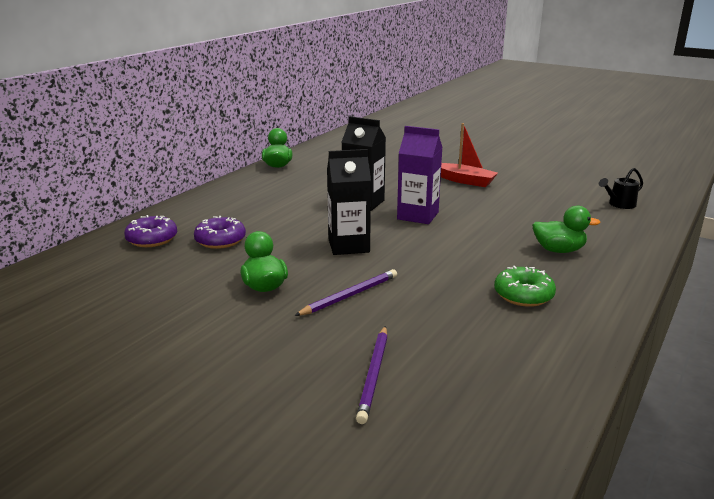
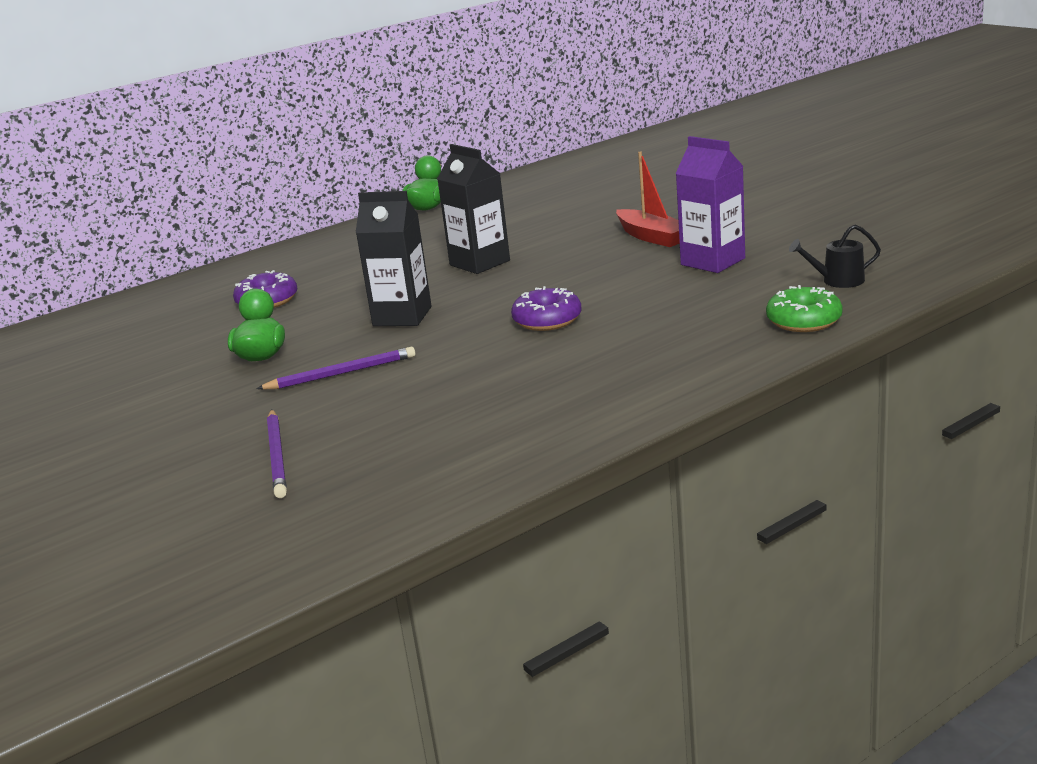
camera: 25 degrees right, 0 degrees up
(152, 239) = (198, 295): purple donut -> purple donut (547, 320)
(374, 375) = (277, 456): purple pencil -> purple pencil turned 45 degrees counterclockwise
(418, 216) = (529, 283): purple carton -> purple carton (713, 261)
(523, 295) = (542, 390): green donut -> green donut (804, 321)
(559, 250) = (660, 339): green duck -> none

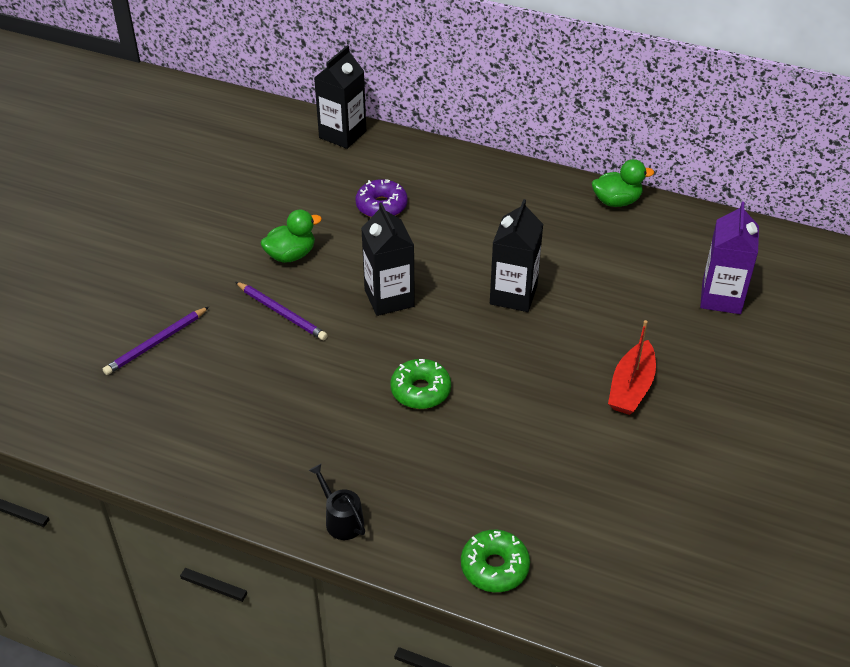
camera: 55 degrees right, 20 degrees up
(128, 304) = (342, 134): none -> black carton
(547, 320) = (420, 390): purple donut -> green donut
(713, 261) = (595, 455): purple carton -> purple carton (721, 298)
(838, 281) = (596, 565): black watering can -> black watering can (341, 520)

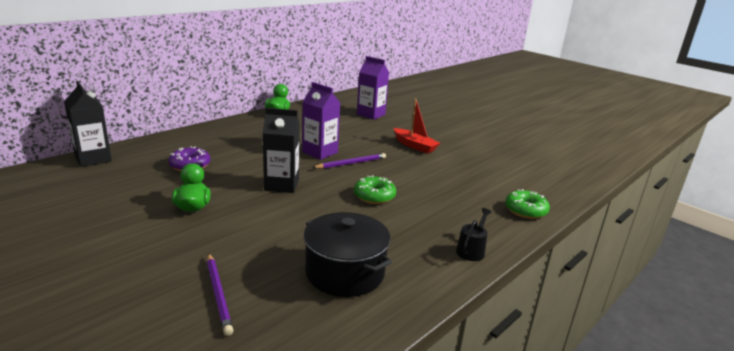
camera: 70 degrees left, 20 degrees down
(234, 417) = (345, 272): none -> black pot
(282, 313) = (251, 225): purple pencil -> purple pencil (351, 163)
(341, 520) = (471, 250): black watering can -> black watering can turned 135 degrees clockwise
(513, 295) = (320, 152): black carton -> purple carton

